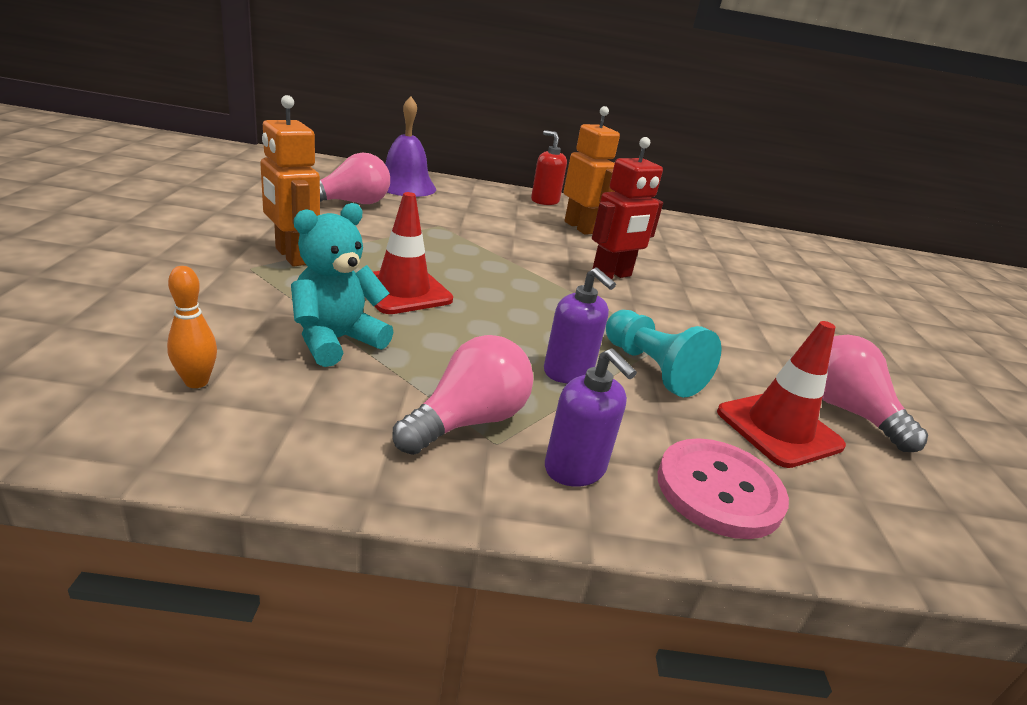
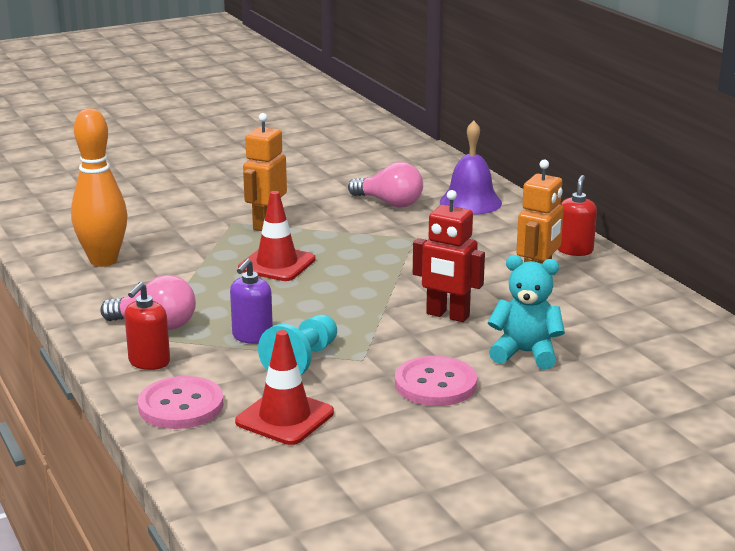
camera: 65 degrees right, 5 degrees down
(196, 382) = (103, 261): orange bowling pin -> orange bowling pin, size x2.23
(336, 341) = (186, 271): turquoise teddy bear -> turquoise teddy bear (525, 353)
(575, 468) = (149, 362): purple soap dispenser -> red soap dispenser
(740, 331) = (435, 384): none -> pink button
(846, 411) = (357, 443): pink light bulb -> none

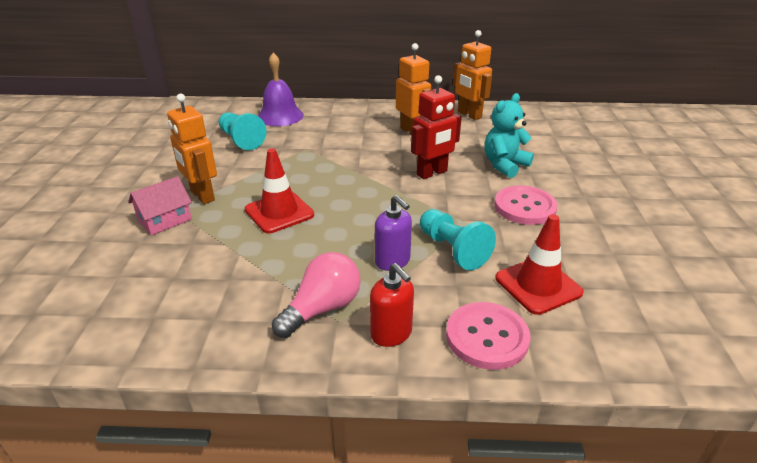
camera: 60 degrees left, 10 degrees up
(103, 261) = (150, 304): orange bowling pin -> none
(213, 224) = (165, 220): none -> pink house
(389, 203) = (241, 140): pink light bulb -> turquoise pawn
(574, 250) = (386, 110): red soap dispenser -> none
(643, 302) = (469, 115): none -> orange robot

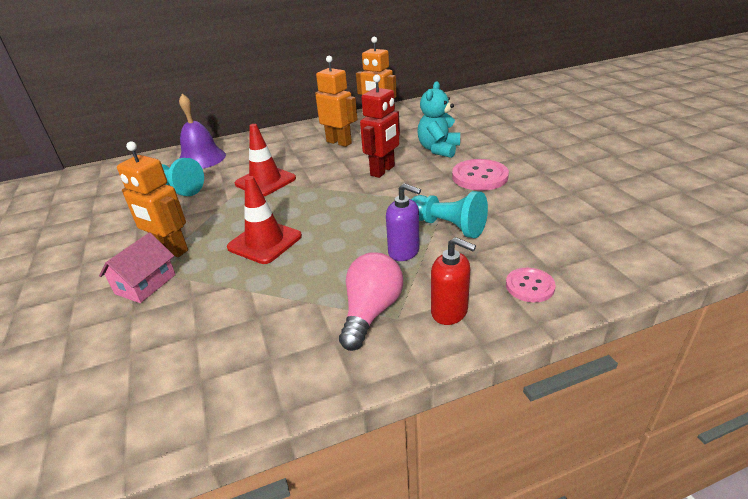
camera: 20 degrees left, 0 degrees up
(487, 337) = (529, 286): pink button -> pink button, size x0.62
(538, 285) = (537, 233): red traffic cone -> red traffic cone (265, 181)

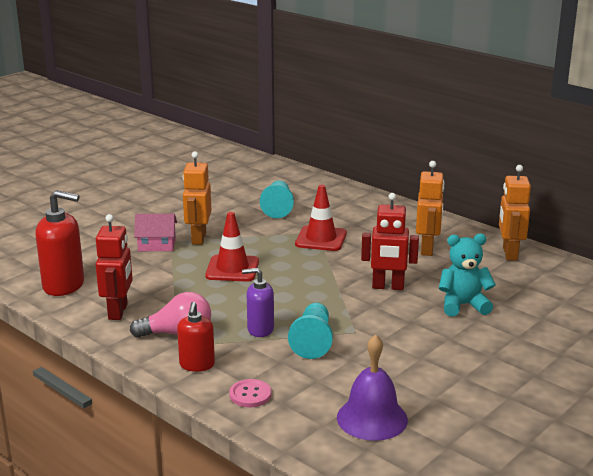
camera: 60 degrees right, 10 degrees down
(145, 400) = (64, 285): none -> red soap dispenser
(201, 158) = (335, 198): purple bell -> purple bell (372, 418)
(275, 354) = (118, 312): none -> red robot
(404, 251) = (260, 329): purple soap dispenser -> purple soap dispenser turned 90 degrees clockwise
(479, 177) = (421, 340): pink button -> none

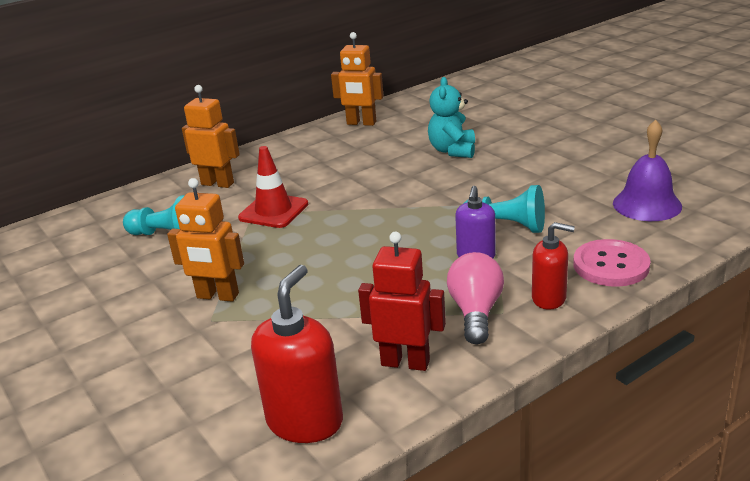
camera: 75 degrees left, 5 degrees up
(157, 245) = (217, 332): pink house -> none
(232, 269) = (321, 271): red traffic cone -> none
(250, 395) = (611, 265): pink button -> pink button, size x1.62
(388, 287) = (404, 181): red robot -> none
(427, 249) = (332, 157): orange robot -> orange robot (218, 183)

